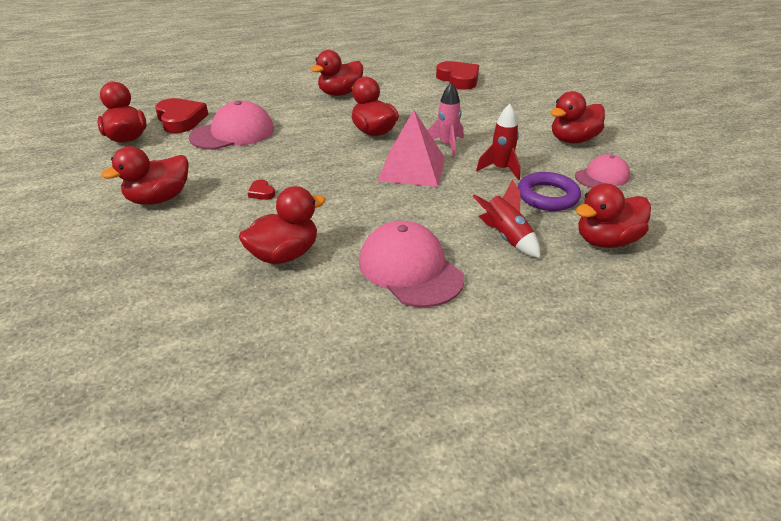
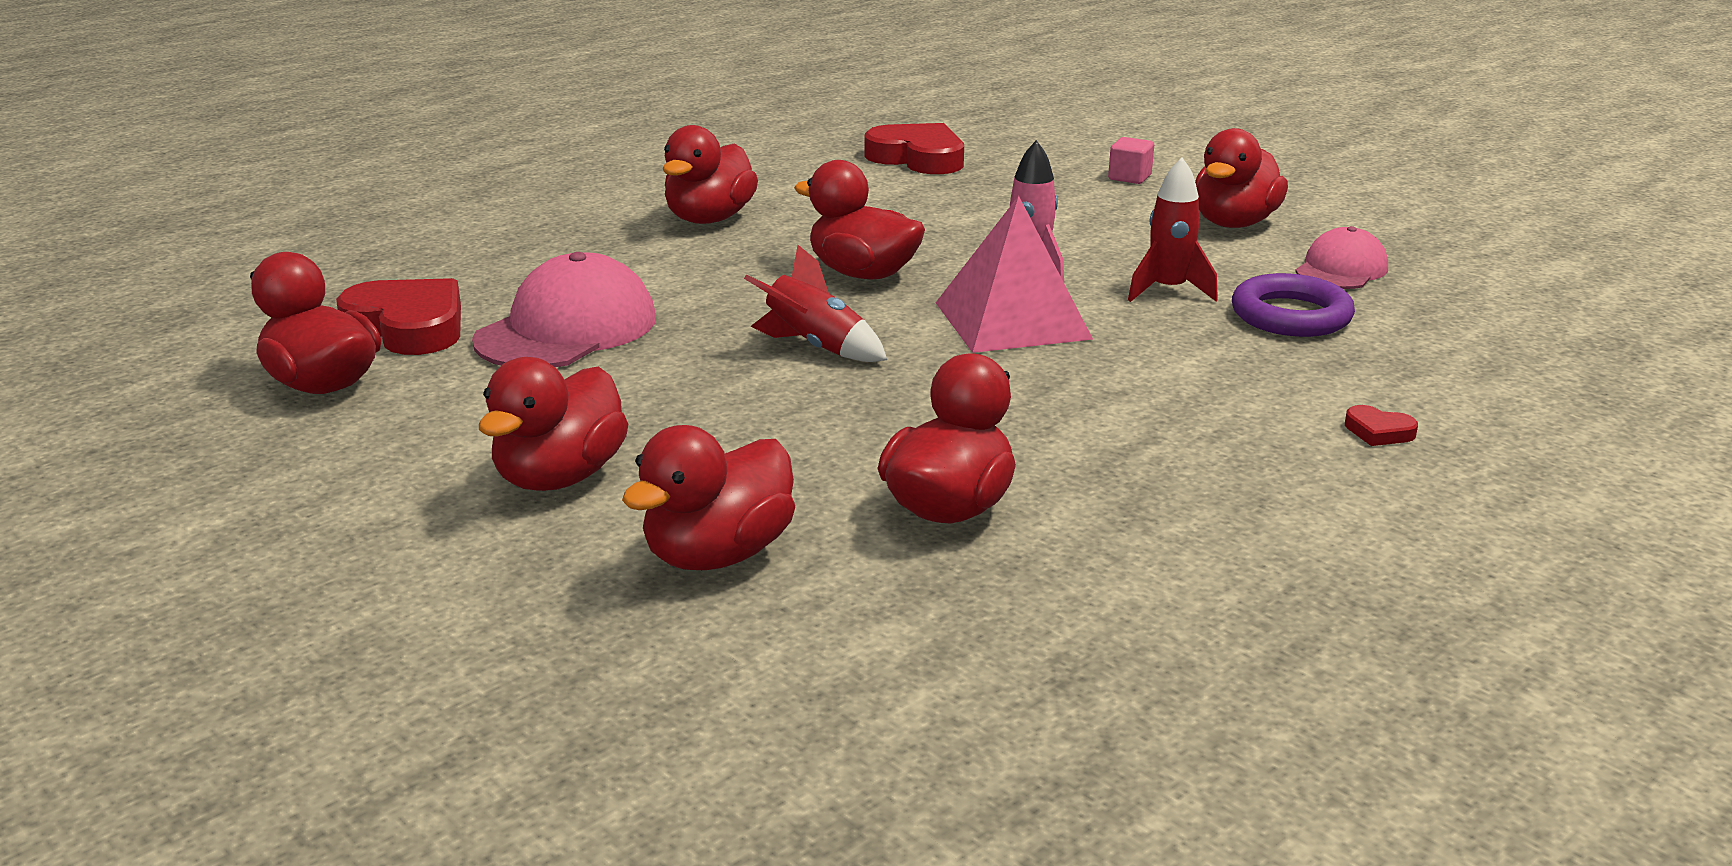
camera: 25 degrees left, 10 degrees down
(261, 192) = (770, 419): red heart -> red heart (1378, 432)
(410, 269) = (1199, 473): pink cap -> none
(506, 237) = (1297, 390): red rocket -> red rocket (815, 347)
(547, 106) = (1129, 177): none -> pink cube
(606, 241) = (1450, 360): red duck -> red duck (718, 554)

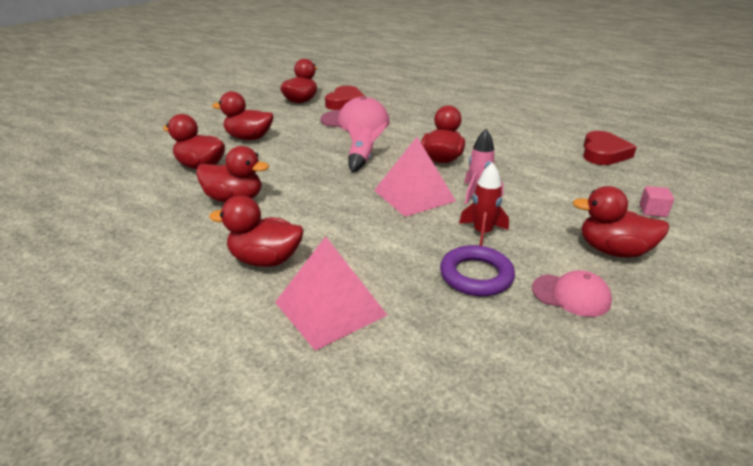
camera: 75 degrees right, 5 degrees up
(709, 219) = (475, 125): red duck -> red duck (265, 260)
(815, 347) = (362, 160): red rocket -> pink rocket
(1378, 432) = (330, 308): red heart -> pink pyramid

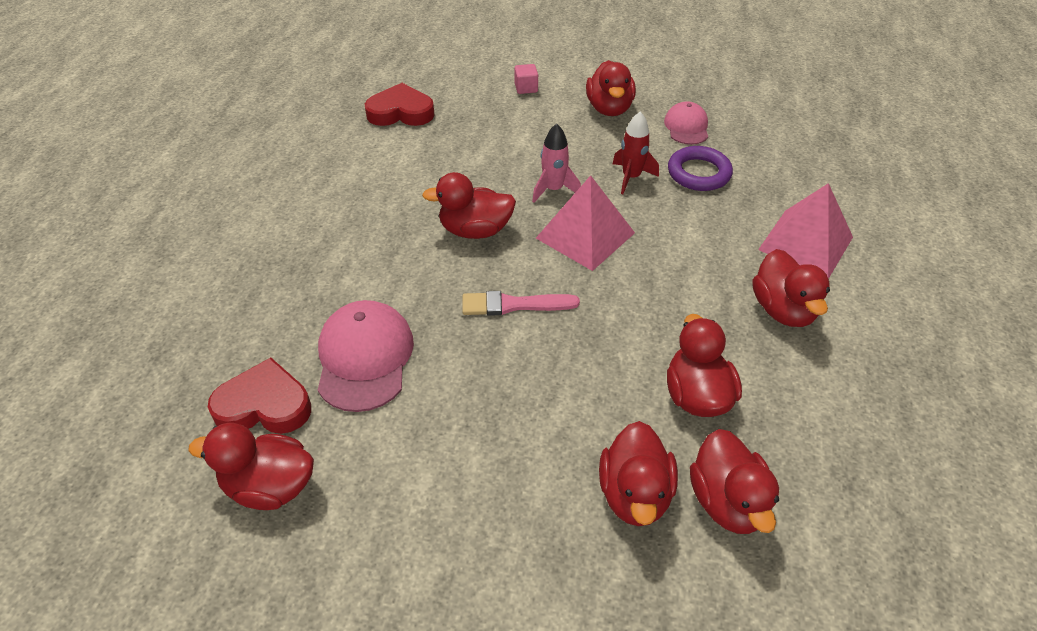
camera: 110 degrees left, 15 degrees up
(249, 138) = (497, 484): red duck -> red duck (727, 502)
(362, 160) = (514, 305): pink rocket -> pink brush

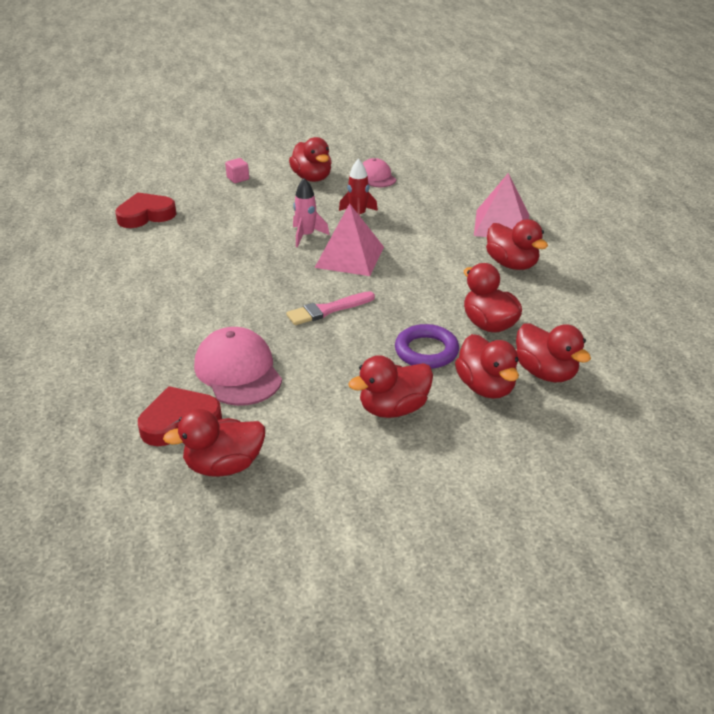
camera: 25 degrees left, 10 degrees down
(475, 230) = (265, 274): red duck -> red duck (393, 408)
(699, 173) = (404, 202): purple ring -> purple ring (426, 351)

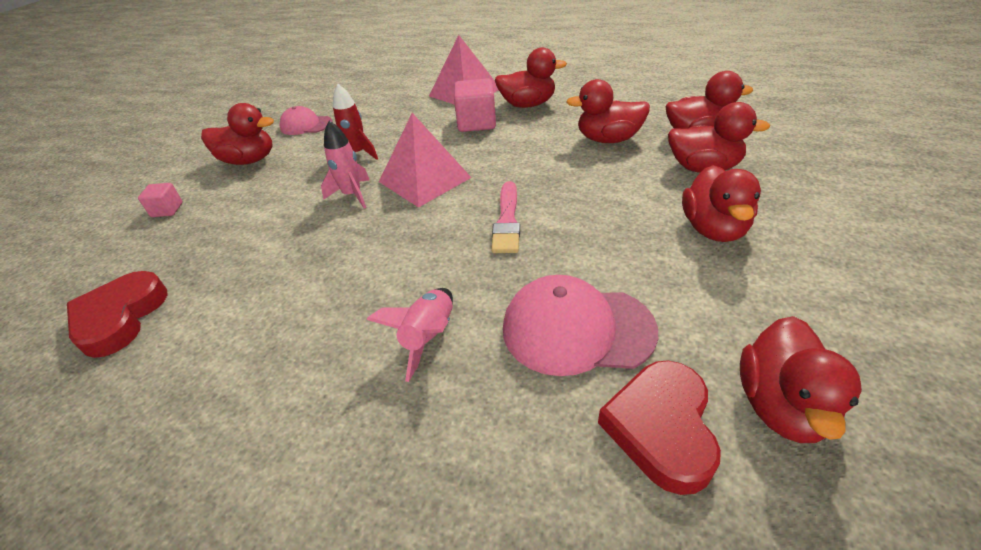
camera: 55 degrees left, 5 degrees up
(196, 319) = (429, 337): none -> pink rocket
(426, 351) = (627, 182): purple ring -> none
(453, 249) = (476, 123): none -> pink cube

